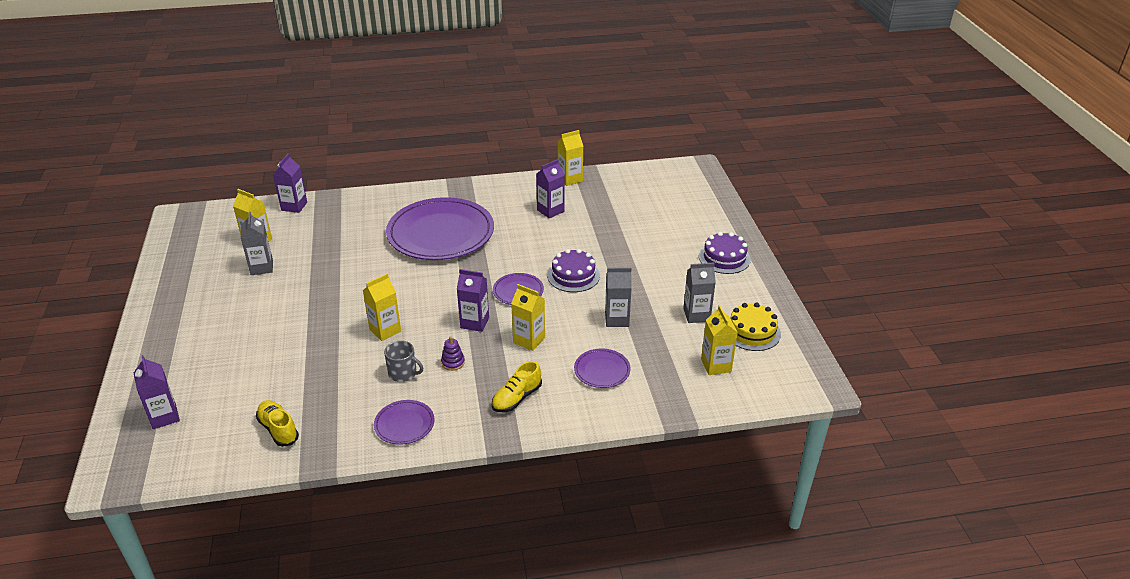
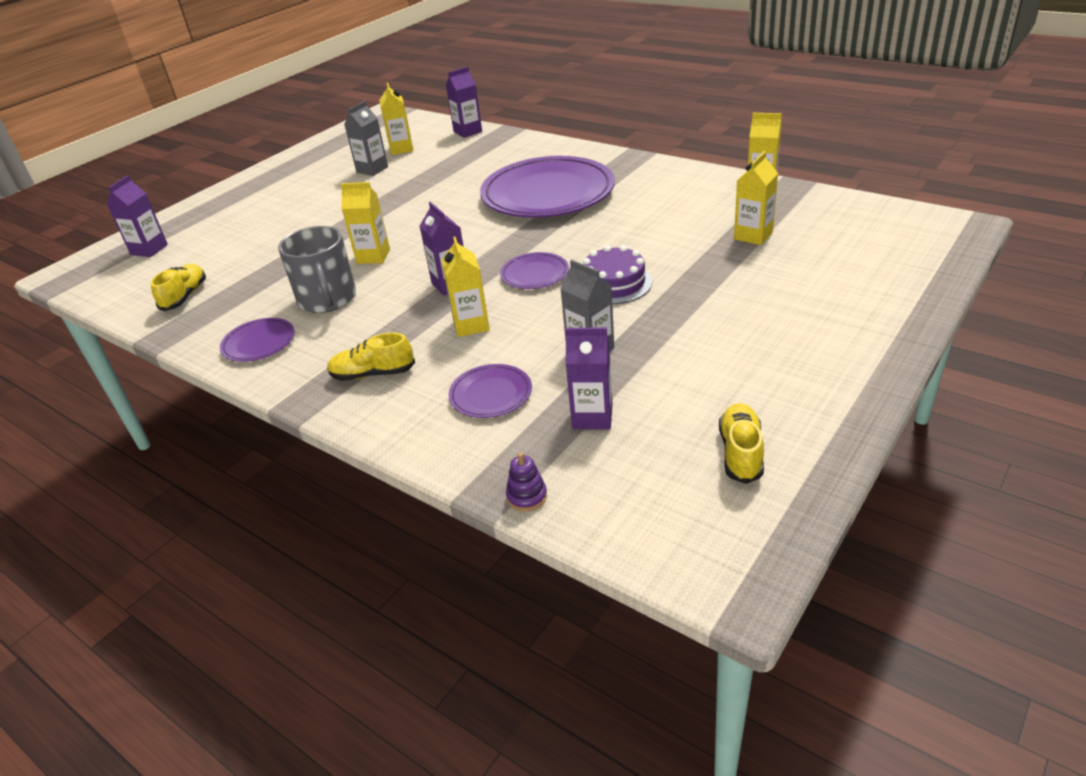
camera: 50 degrees right, 0 degrees up
(403, 373) = (327, 299): grey mug -> grey mug, size x1.71
(453, 362) = (377, 311): purple stacking toy -> purple stacking toy (527, 496)
(550, 211) = (689, 211): purple carton -> purple carton (592, 417)
(696, 315) = (694, 393): grey carton -> none
(716, 365) = (627, 466): yellow carton -> yellow carton (753, 236)
(724, 258) = (838, 345): purple cake -> none
(752, 331) = (740, 453): yellow cake -> yellow shoe

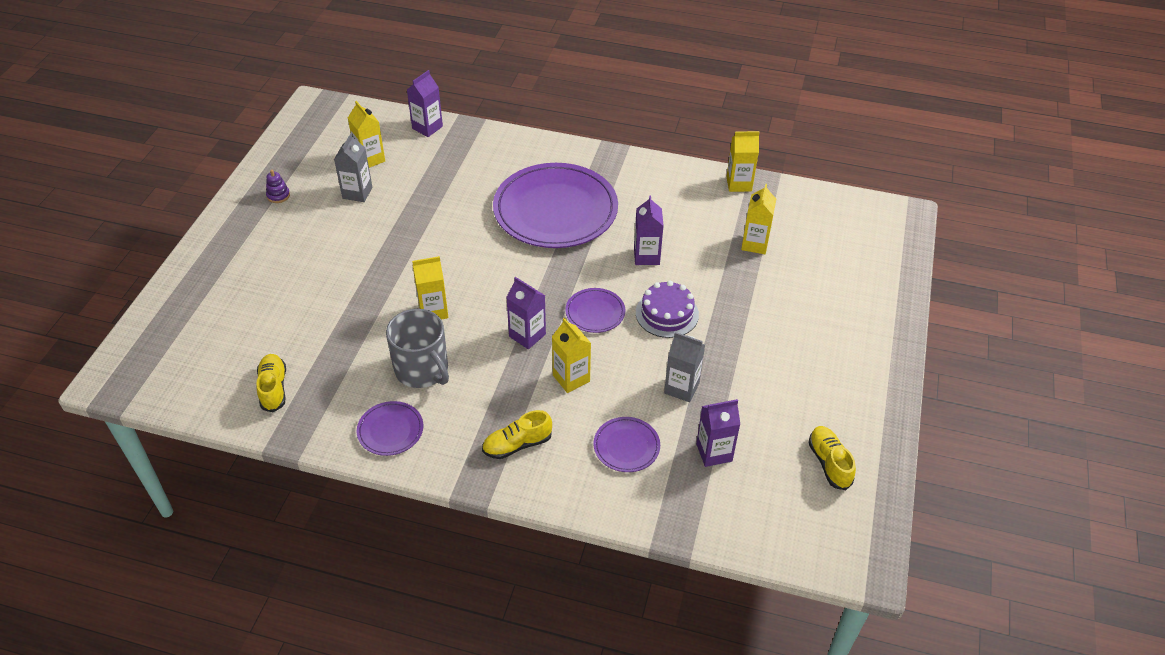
camera: 25 degrees left, 10 degrees up
(149, 250) = (184, 334): purple carton -> purple carton (646, 256)
(527, 496) = (702, 532): purple stacking toy -> purple stacking toy (278, 195)

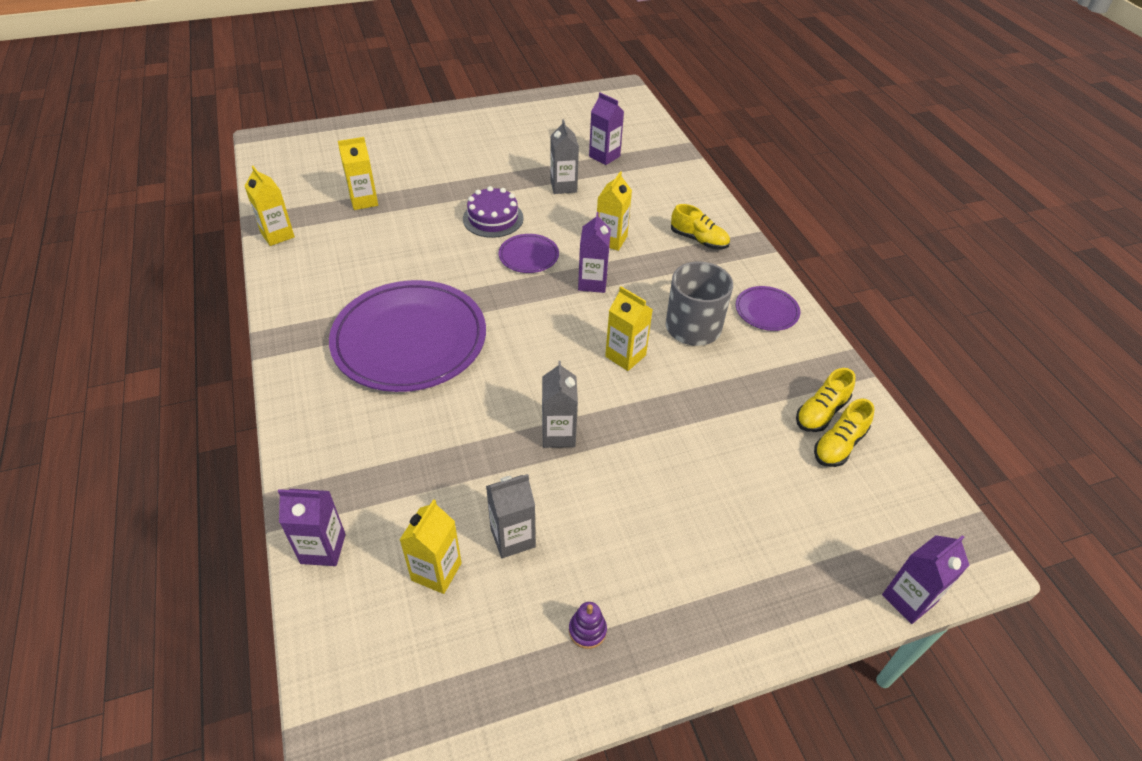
camera: 125 degrees left, 0 degrees up
(403, 243) = (558, 434): none -> grey carton
(626, 446) = (641, 192): purple plate -> none
(646, 256) = (430, 254): purple carton -> purple carton (908, 599)
(829, 463) = (563, 114): yellow shoe -> yellow shoe (839, 445)

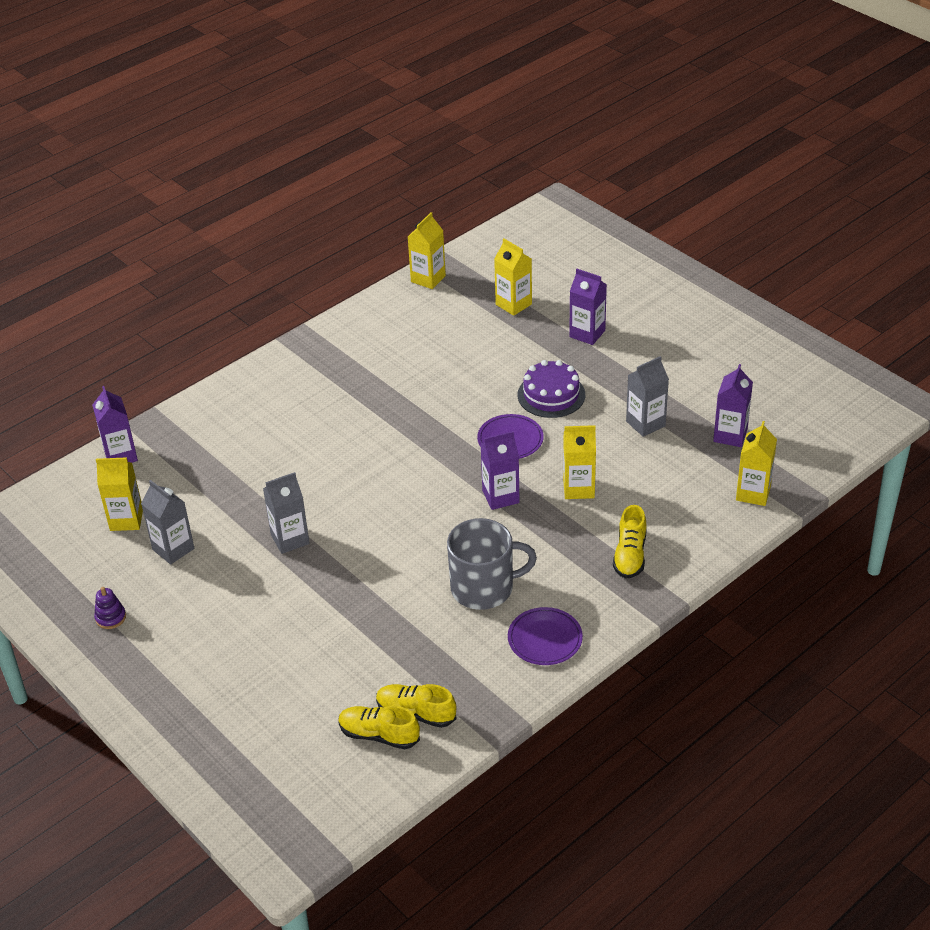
camera: 70 degrees right, 5 degrees down
(409, 340) = (347, 411): purple plate -> none
(625, 356) = (410, 551): yellow carton -> yellow carton (753, 493)
(908, 599) = (220, 814): purple carton -> purple carton (587, 334)

